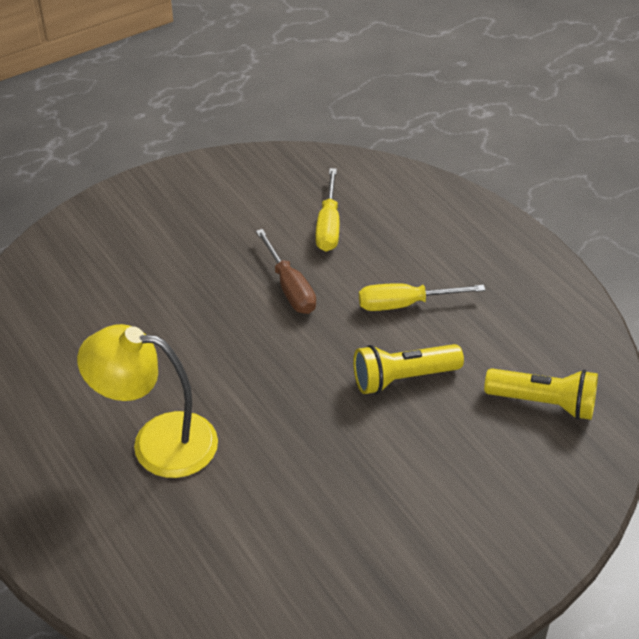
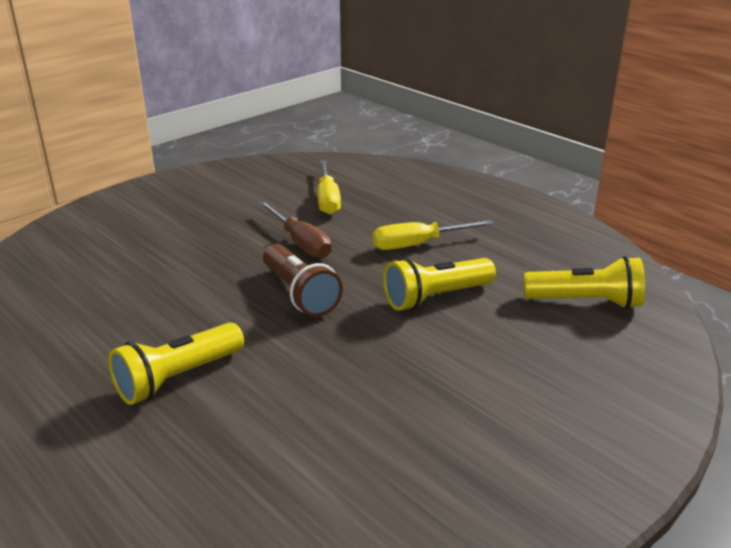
camera: 10 degrees left, 15 degrees down
(157, 442) = (178, 378): yellow lamp -> yellow flashlight
(277, 357) = (299, 294): none -> brown flashlight

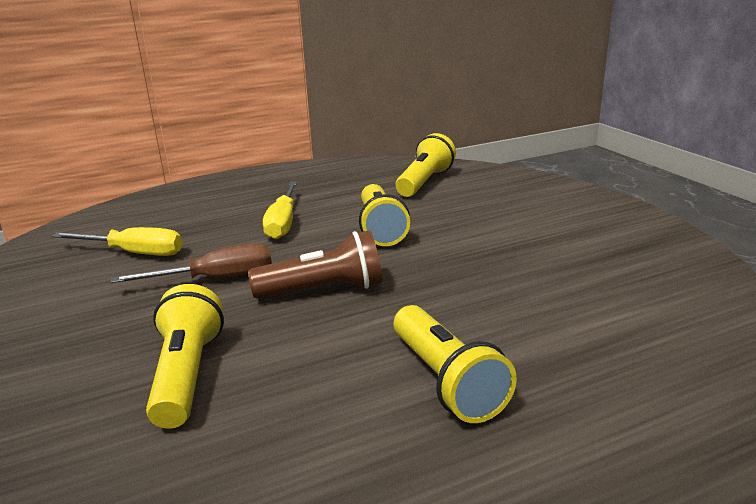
camera: 70 degrees left, 5 degrees down
(171, 270) = (187, 375): none -> yellow flashlight

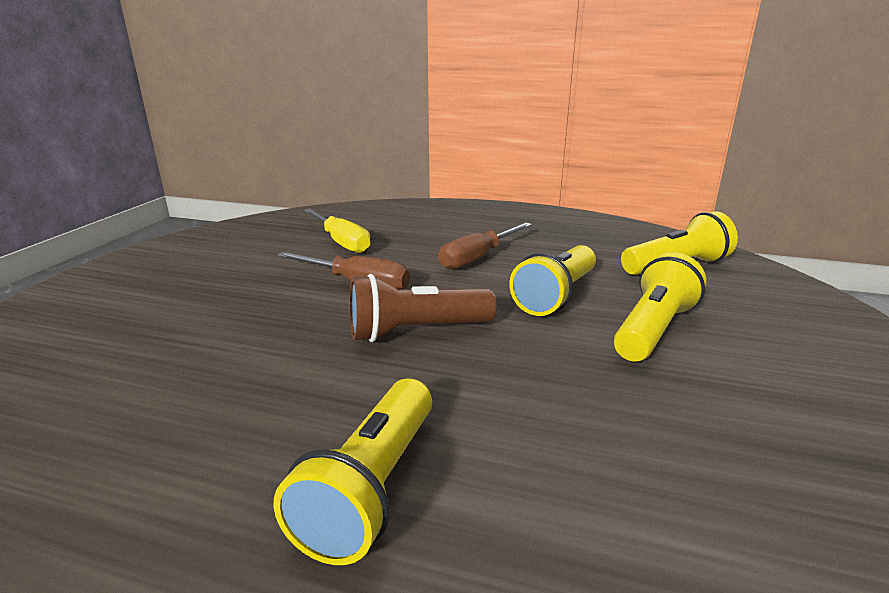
camera: 40 degrees right, 0 degrees up
(187, 375) = (218, 351): yellow flashlight -> yellow flashlight (653, 329)
(283, 223) = (478, 258): yellow screwdriver -> brown screwdriver
(324, 290) = (416, 331): brown flashlight -> brown flashlight turned 135 degrees clockwise

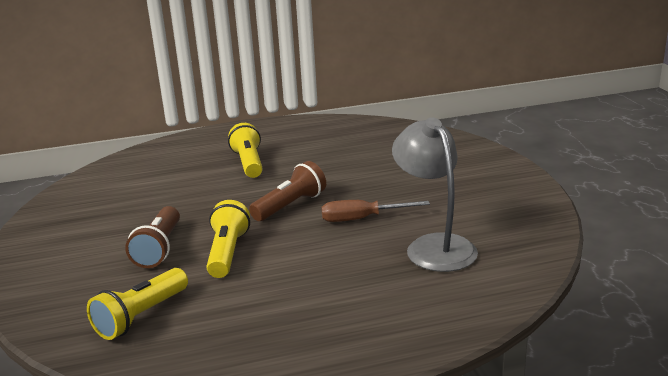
camera: 150 degrees right, 0 degrees up
(341, 242) = (434, 246): yellow screwdriver -> grey lamp
(478, 258) = (308, 268): brown screwdriver -> none
(653, 329) = (159, 249): yellow flashlight -> brown flashlight

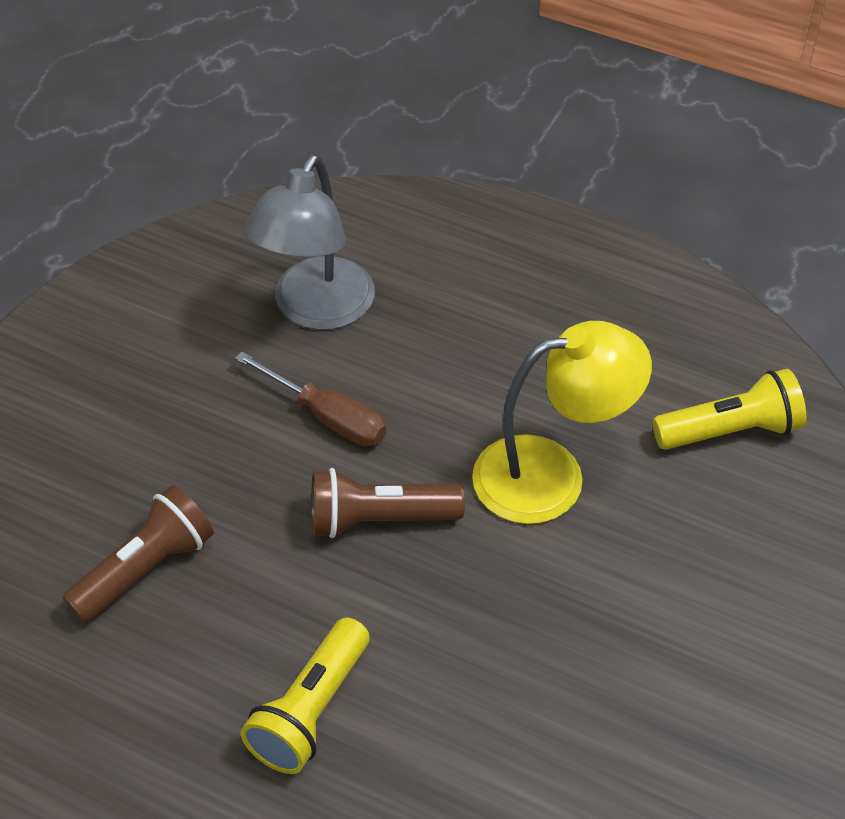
camera: 140 degrees left, 25 degrees up
(159, 249) = (631, 553): brown flashlight -> brown flashlight (145, 569)
(227, 253) = (551, 475): yellow flashlight -> yellow lamp

